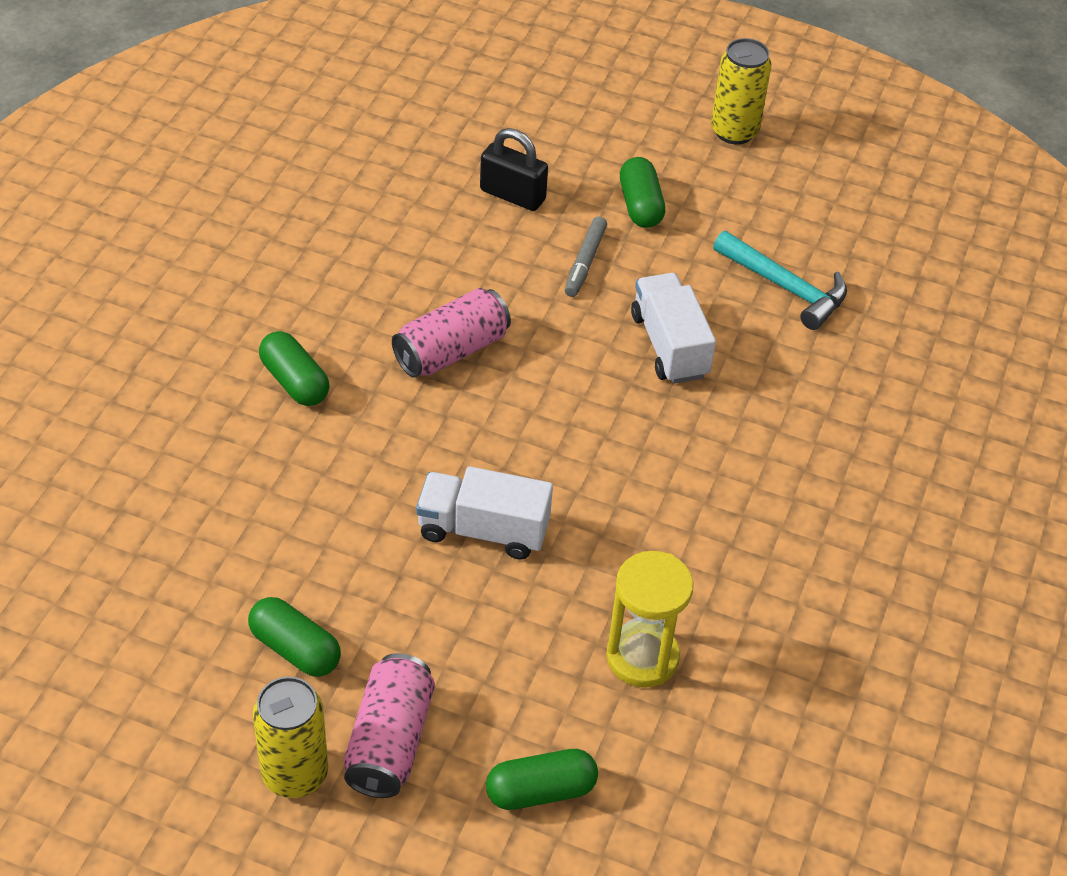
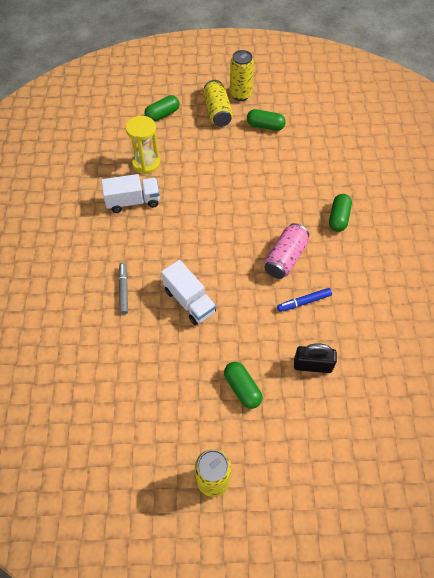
camera: 160 degrees right, 10 degrees up
(294, 382) = (338, 218): green capsule -> green capsule turned 75 degrees clockwise
(390, 741) = (217, 112): pink can -> yellow can
(466, 275) = (304, 302): none -> blue marker
(483, 530) = (226, 186): white truck -> white truck (133, 201)
(585, 262) = (252, 335): grey marker -> grey marker (123, 290)
(785, 287) = (144, 362): turquoise hammer -> none

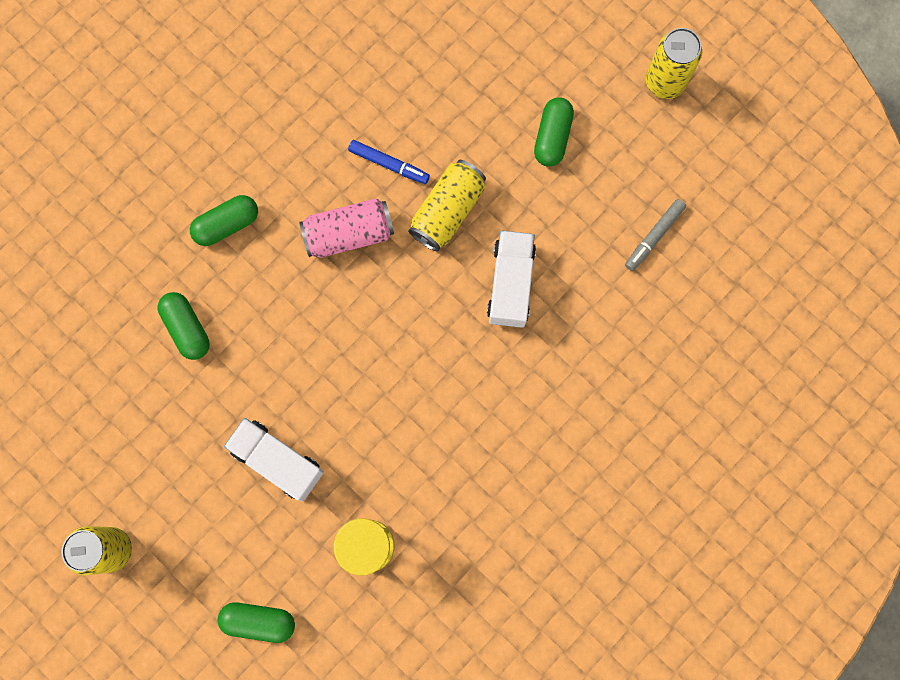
camera: 135 degrees left, 20 degrees up
(123, 290) = (571, 369): grey marker -> grey marker (654, 236)
(133, 201) = (444, 494): white truck -> white truck (278, 461)
(217, 112) = (179, 548): yellow can -> yellow can (447, 211)
(265, 126) = (146, 454): green capsule -> green capsule (187, 328)
(312, 365) = (458, 93): black padlock -> none

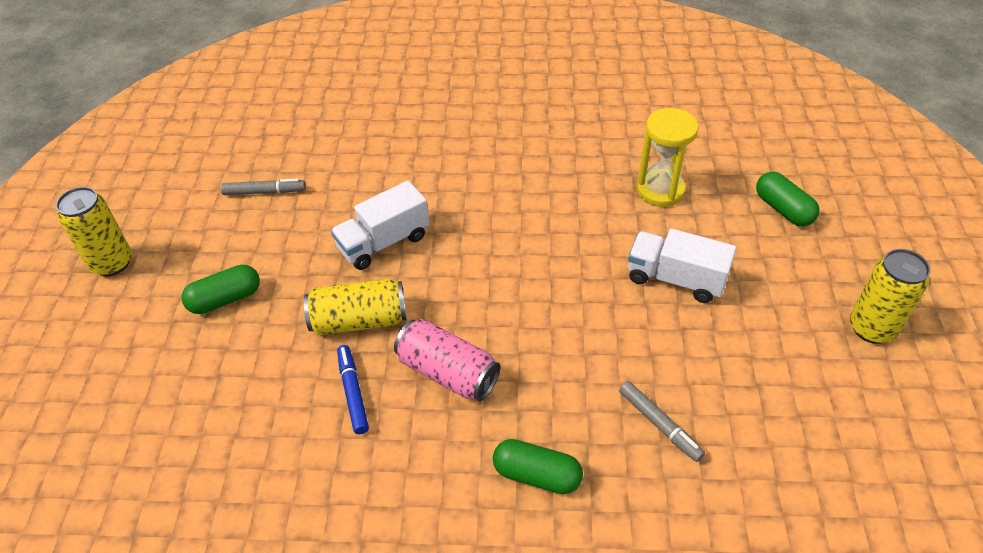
camera: 130 degrees left, 30 degrees down
(187, 328) = (659, 424): green capsule -> grey marker
(278, 461) = (675, 279): white truck -> white truck turned 120 degrees clockwise

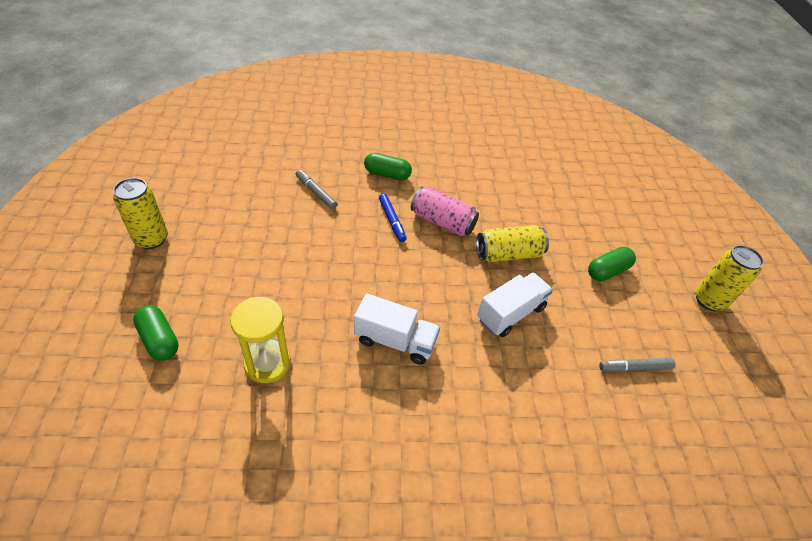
camera: 170 degrees right, 0 degrees up
(353, 392) = (497, 213): blue marker -> blue marker (392, 221)
(675, 279) = (279, 277): white truck -> white truck (395, 341)

